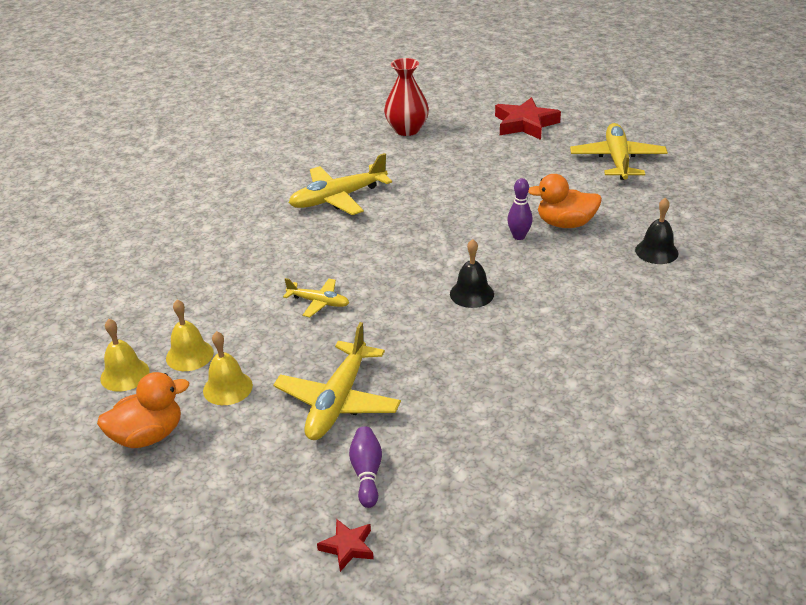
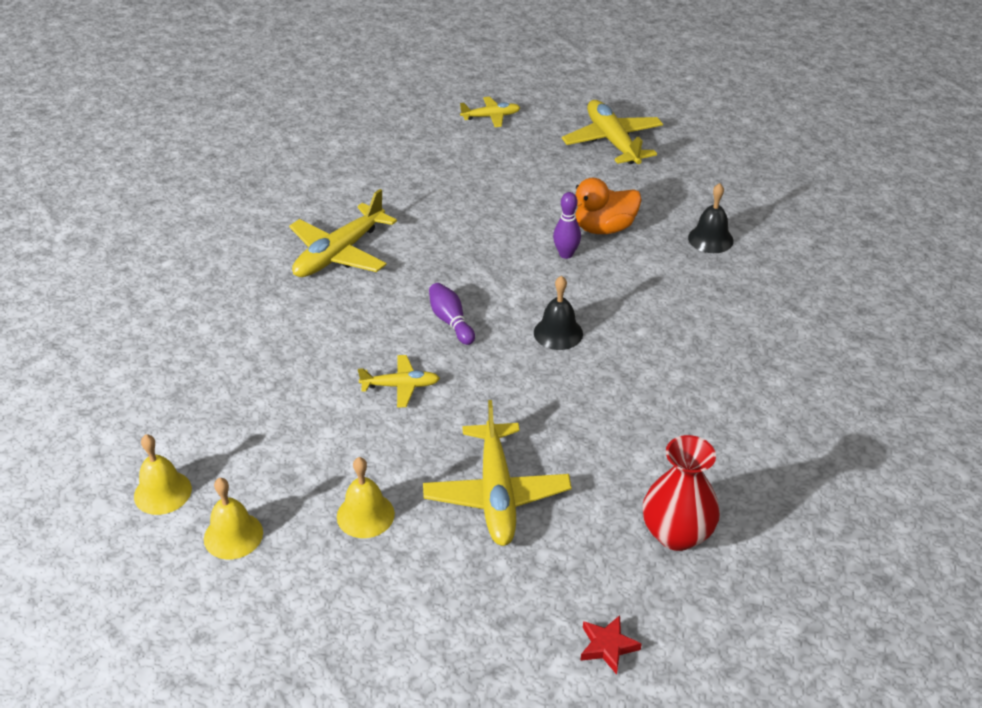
camera: 25 degrees left, 5 degrees up
(148, 435) = (313, 598): orange duck -> none
(189, 355) = (295, 490): yellow bell -> yellow bell (162, 492)
(367, 473) = (577, 563): purple bowling pin -> purple bowling pin (451, 321)
(407, 130) = (364, 150): red vase -> red vase (676, 534)
(525, 124) = (491, 117): red star -> yellow plane

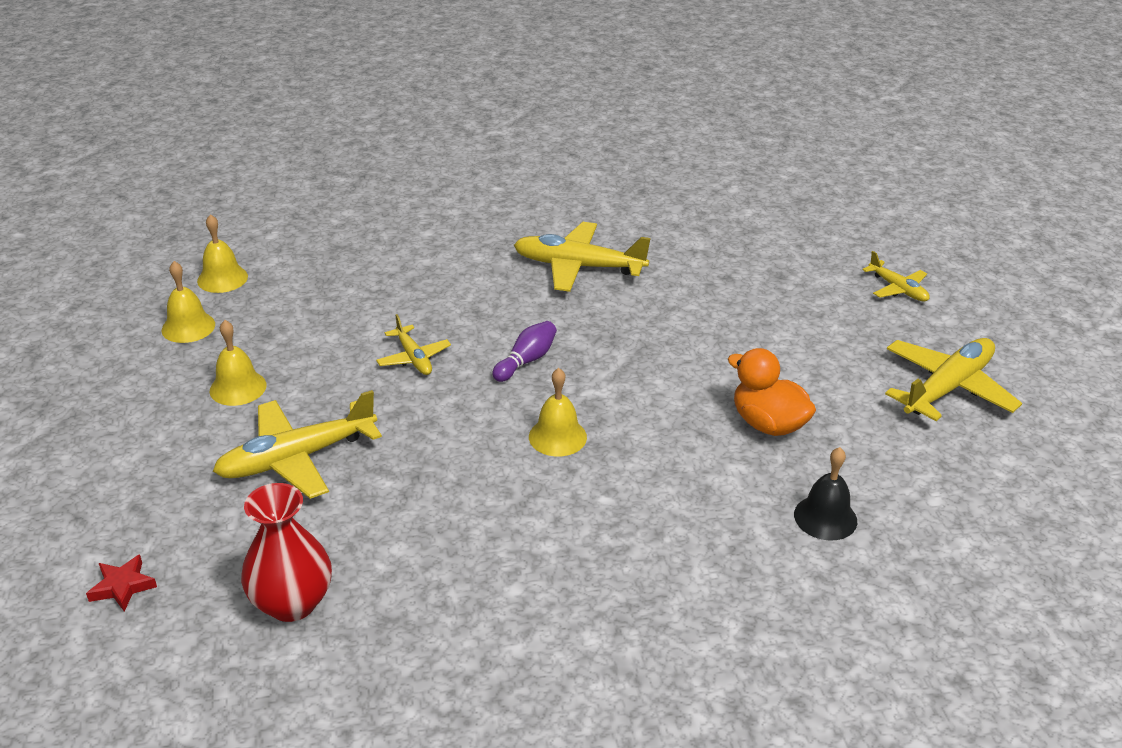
camera: 65 degrees right, 5 degrees down
(558, 333) = (557, 437): black bell -> yellow bell
(566, 254) = (696, 408): purple bowling pin -> none

